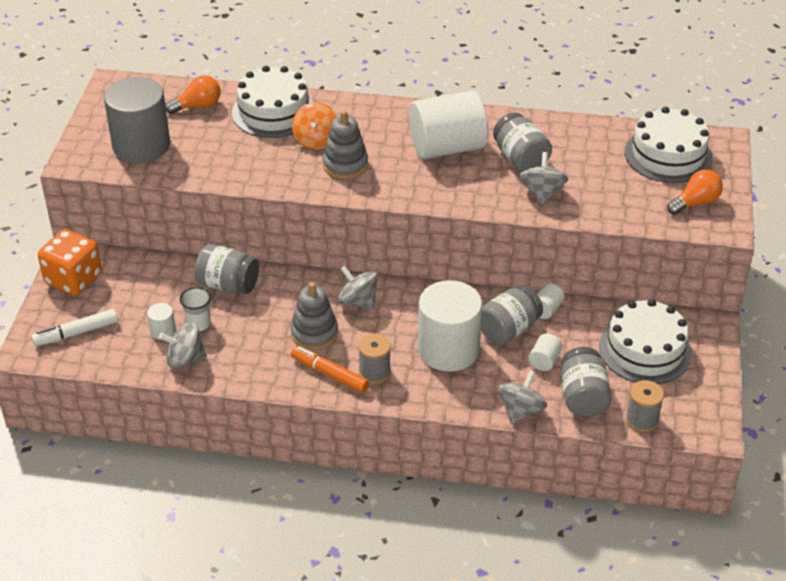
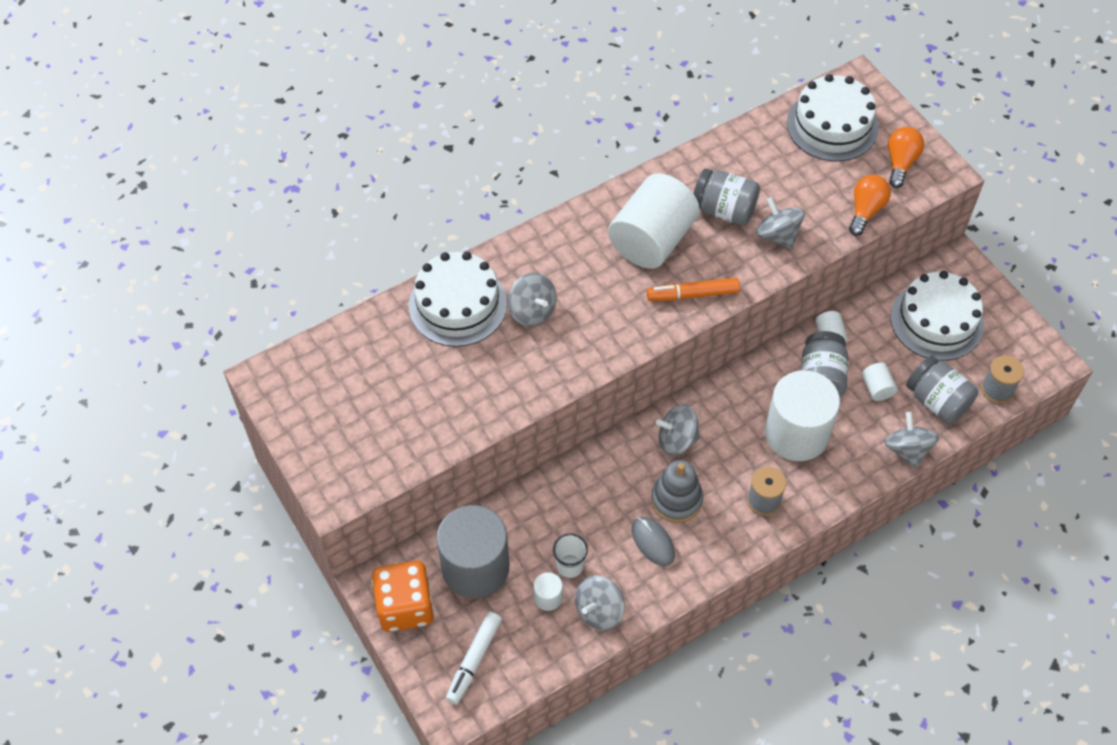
camera: 40 degrees left, 15 degrees up
(141, 145) = (378, 431): grey cylinder -> grey cylinder (475, 567)
(197, 106) = (379, 347): orange light bulb -> orange light bulb (865, 210)
(228, 284) = (550, 506): grey jar -> none
(268, 346) = (653, 542): none -> grey mouse
(316, 140) = (532, 311): orange spinning top -> grey spinning top
(329, 374) = (731, 530): orange marker -> orange marker (693, 294)
(345, 165) = (587, 320): grey stacking toy -> none

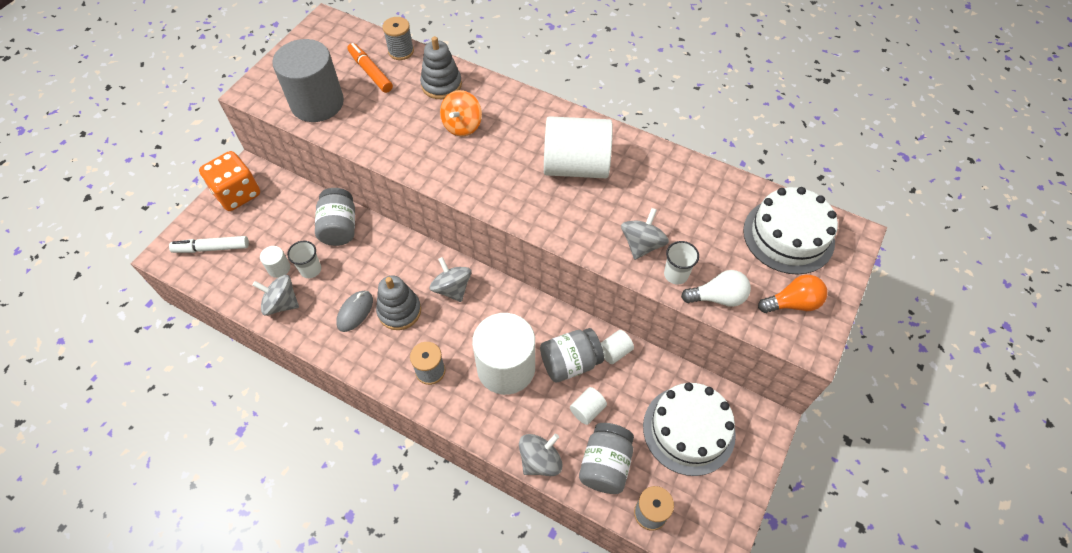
camera: 60 degrees right, 0 degrees up
(375, 321) = (401, 51): none -> grey spool
(457, 304) = (441, 85): white cake -> grey stacking toy
(475, 567) = (284, 217): grey cylinder -> grey cylinder (317, 103)
(532, 311) = (462, 125): grey spinning top -> orange spinning top
(693, 294) = (542, 213): orange marker -> orange marker (370, 72)
(724, 210) = (639, 198): grey jar -> grey jar (339, 228)
(825, 227) = (676, 274): none -> white cup
(865, 210) = (717, 297): orange light bulb -> white light bulb

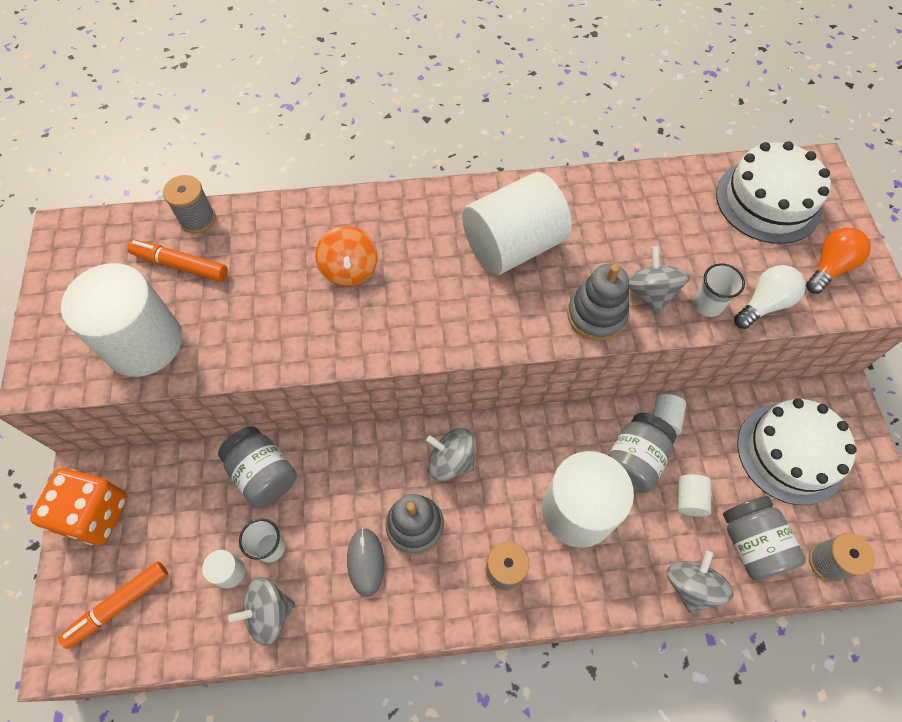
camera: 35 degrees left, 5 degrees up
(212, 248) = (119, 605): white marker -> orange marker
(317, 103) = (143, 342): grey cylinder -> white cylinder
(441, 85) = (283, 234): grey stacking toy -> grey stacking toy (596, 315)

